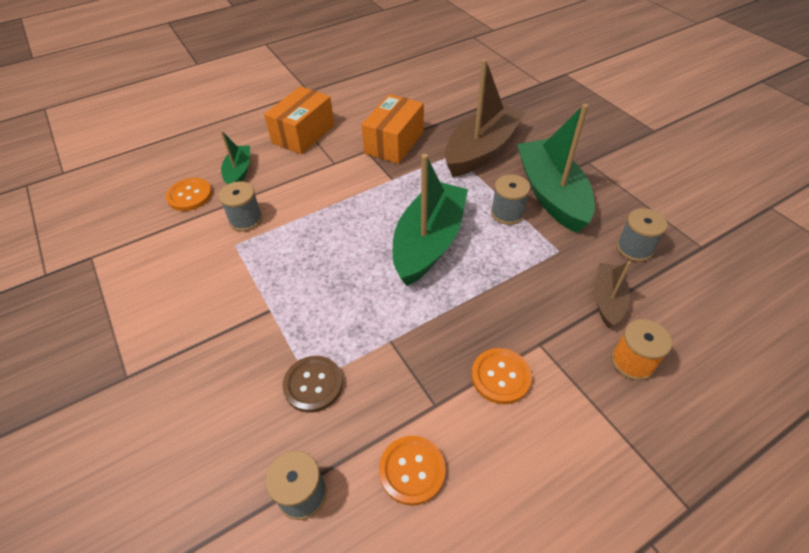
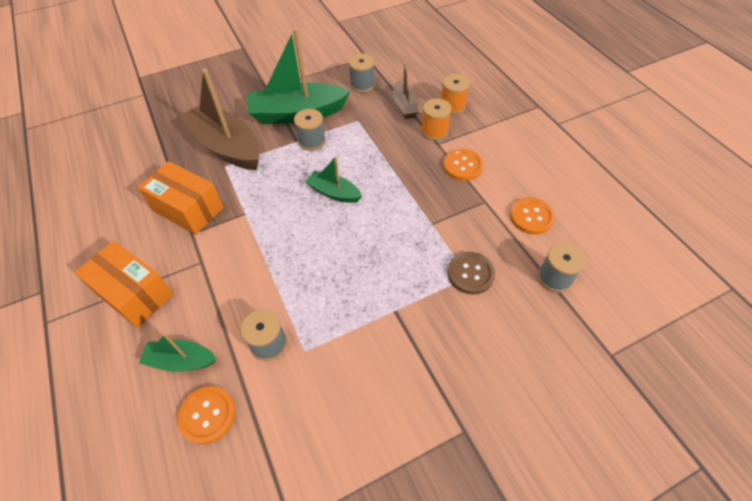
camera: 85 degrees left, 5 degrees up
(429, 242) = (334, 193): green boat -> green boat, size x0.52
(565, 338) = (434, 131): none -> orange spool
(607, 299) = (404, 106): brown boat -> brown boat turned 120 degrees counterclockwise

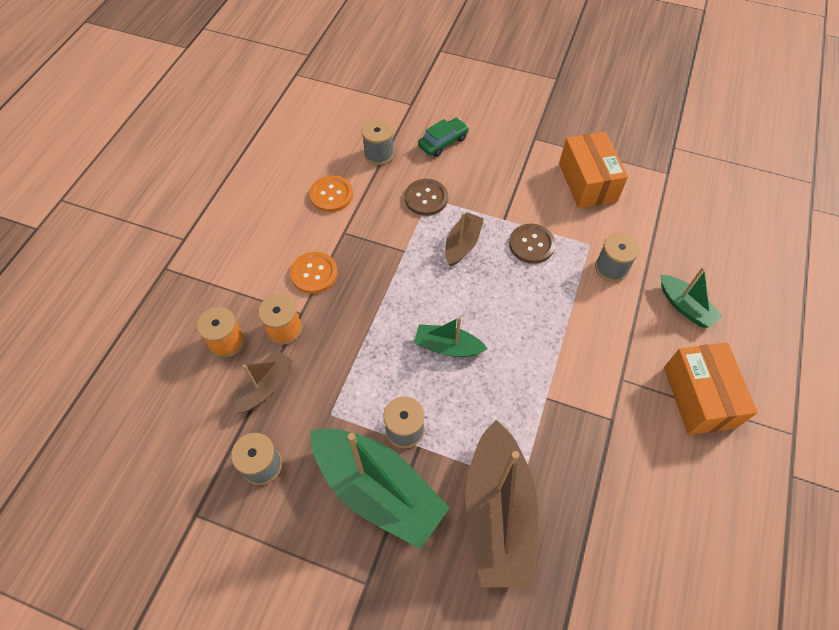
camera: 135 degrees left, 5 degrees up
(188, 209) = (598, 454): orange box -> orange box (587, 182)
(207, 415) = (685, 258): orange button -> none
(334, 193) = (447, 346): green boat -> green boat turned 120 degrees clockwise
(351, 307) = (531, 244): none -> brown button
(400, 262) = (462, 244): none -> brown boat
(529, 339) = (443, 142): none -> green car

